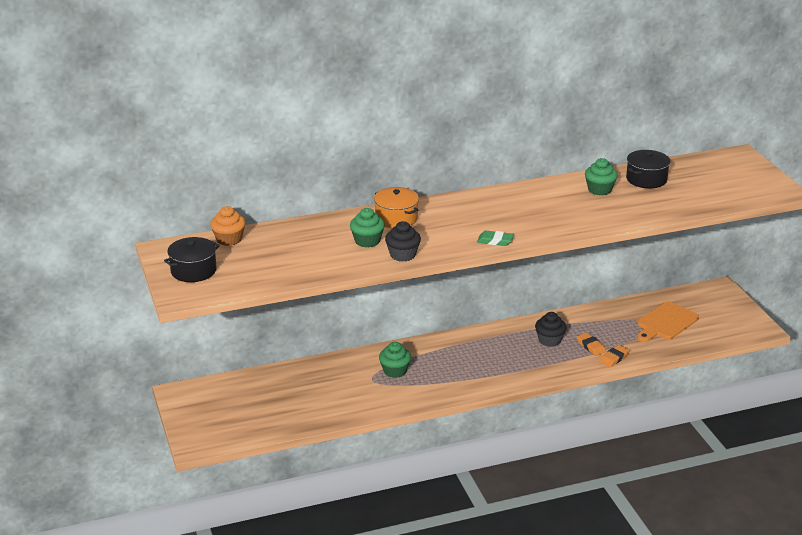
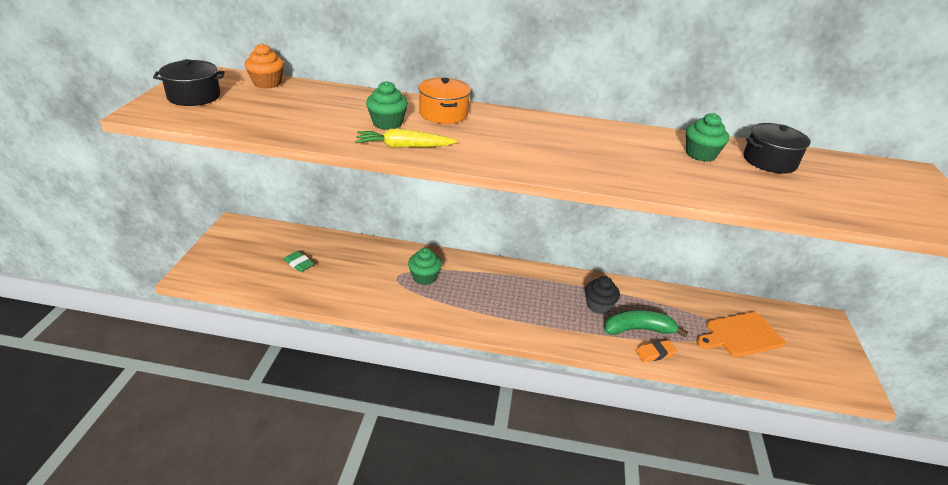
camera: 25 degrees right, 5 degrees up
(403, 255) = (404, 146): black cupcake -> yellow carrot
(495, 241) = (522, 166): green eraser -> green eraser (299, 263)
(591, 346) = (638, 329): orange eraser -> green banana

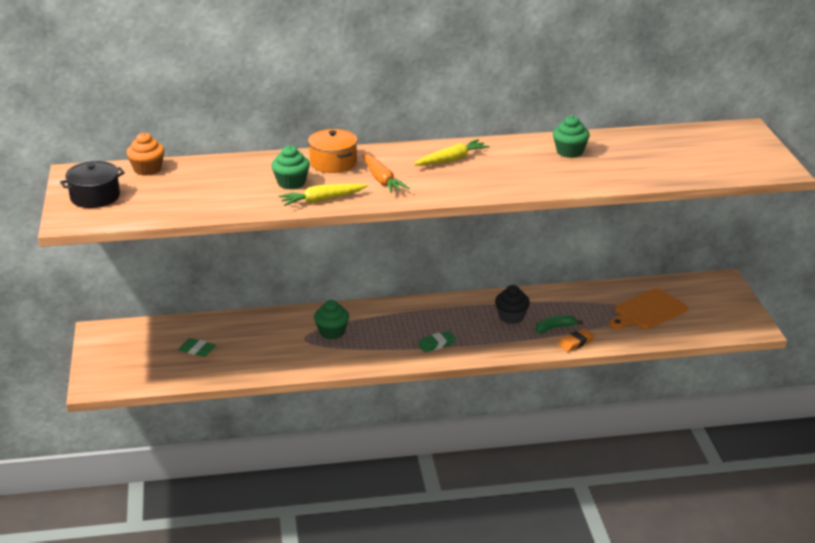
camera: 15 degrees left, 5 degrees down
(480, 139) = (381, 179): none -> orange carrot
(514, 316) = (436, 344): none -> green eraser
(566, 135) = (451, 160): none -> yellow carrot
(638, 329) = (554, 328): green banana -> green banana, size x0.62
(769, 161) = (627, 145): black pot -> none

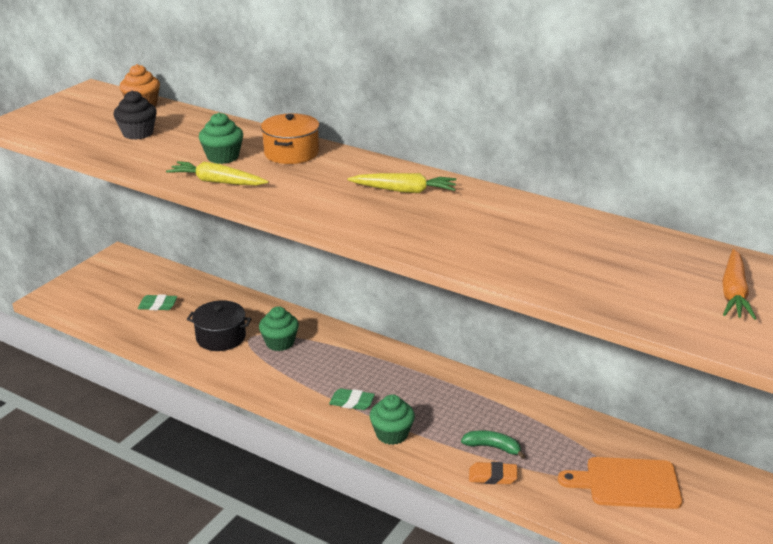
camera: 40 degrees right, 0 degrees up
(95, 197) = (65, 112): black pot -> black pot (221, 337)
(197, 350) = (158, 305): green eraser -> green eraser turned 60 degrees counterclockwise
(381, 179) = (303, 184): orange carrot -> orange carrot (733, 293)
(511, 317) = (463, 412): black cupcake -> black cupcake (138, 133)
(569, 152) = (546, 230): green cupcake -> green cupcake (392, 434)

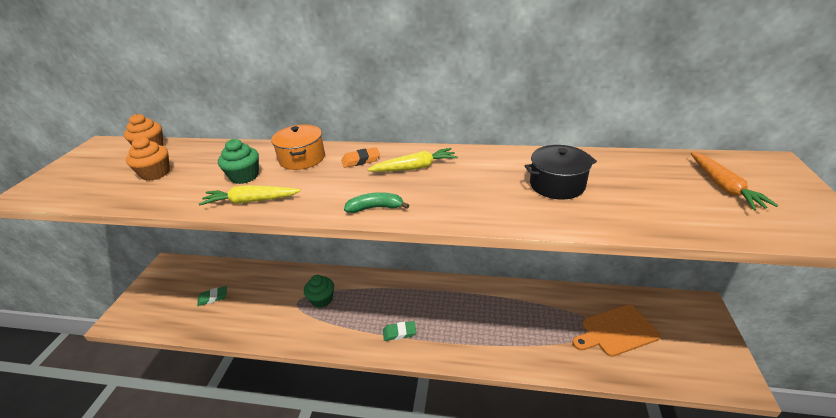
camera: 20 degrees left, 5 degrees up
(138, 133) = (155, 173): black cupcake -> orange cupcake
(221, 337) = (274, 309): black pot -> black pot (557, 184)
(392, 434) = (442, 350): green cupcake -> none
(492, 447) = (516, 335): green banana -> green banana (375, 208)
(492, 476) = (531, 360): orange eraser -> orange eraser (361, 160)

